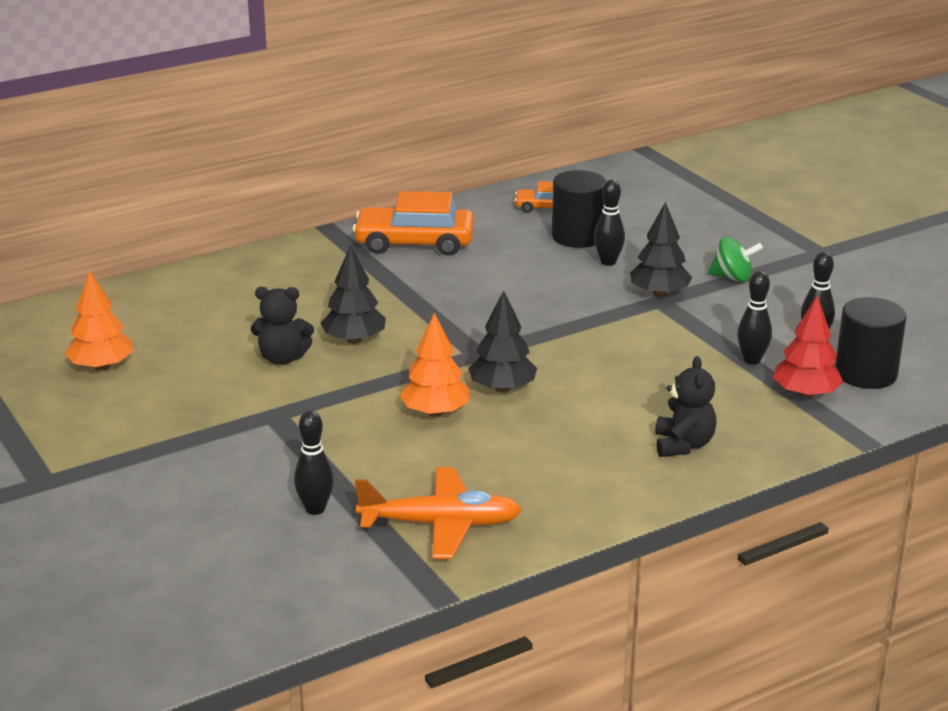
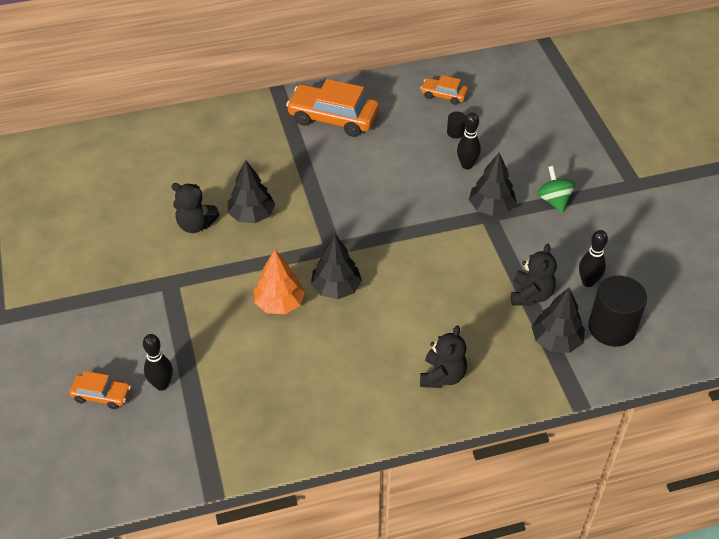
camera: 15 degrees right, 20 degrees up
(101, 367) = (72, 209): orange tree -> none
(235, 531) = (102, 395): none -> orange car
(441, 525) = (240, 420): orange plane -> none
(578, 236) = (455, 132): black cylinder -> black cylinder, size x0.44
(732, 278) = (554, 200): green spinning top -> green spinning top turned 135 degrees counterclockwise
(752, 360) = (531, 295): black bowling pin -> black teddy bear
(805, 394) = (556, 340): red tree -> black tree

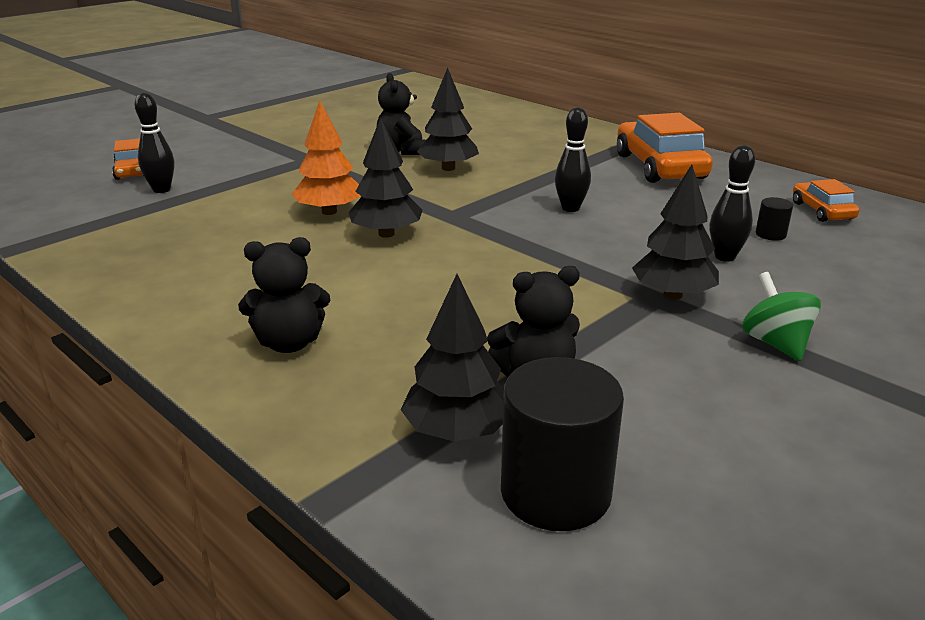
camera: 60 degrees right, 20 degrees down
(554, 200) = (775, 343): green spinning top -> green spinning top turned 60 degrees counterclockwise
(588, 282) = (638, 430): black bowling pin -> black bowling pin (570, 208)

